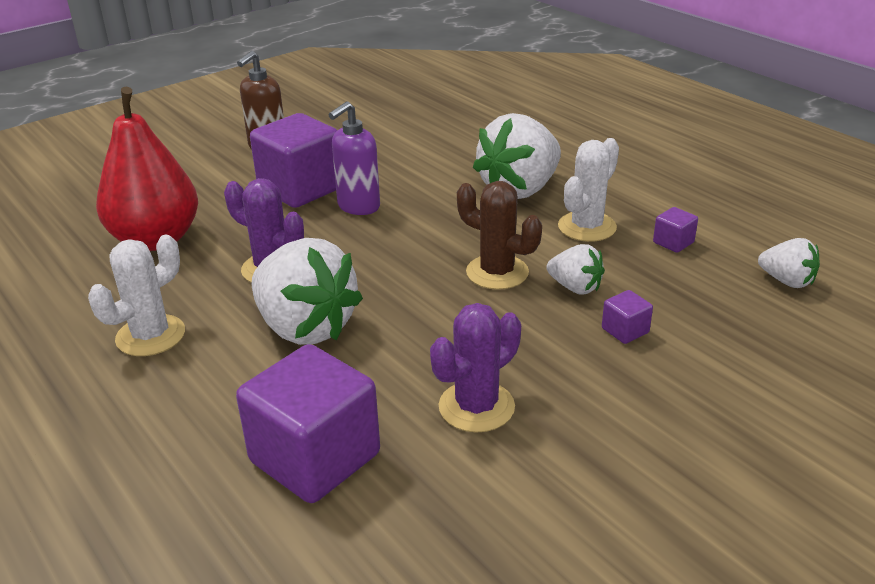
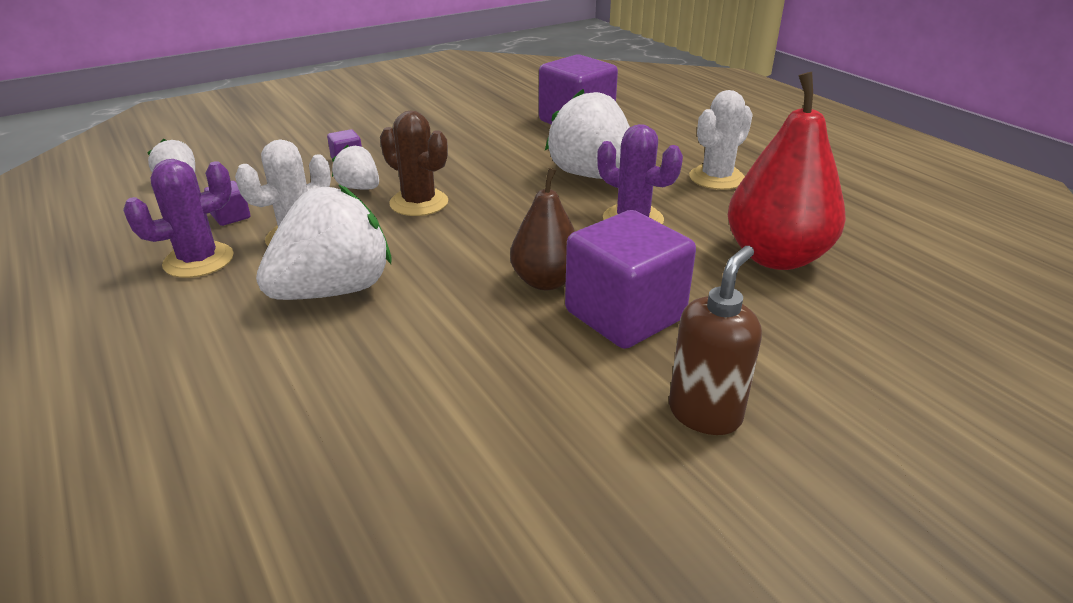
camera: 175 degrees left, 0 degrees up
(358, 207) = (546, 281): purple soap dispenser -> brown pear
(476, 407) = (476, 133): purple cactus -> purple cactus (198, 260)

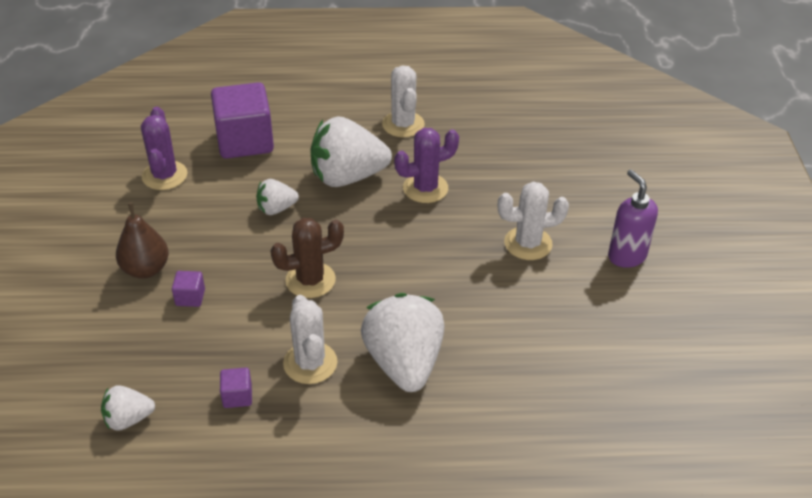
camera: 60 degrees left, 10 degrees up
(198, 260) = (300, 429): purple cactus -> purple cactus (164, 175)
(359, 188) = (253, 305): white strawberry -> white strawberry (276, 209)
(546, 281) = (469, 260): brown pear -> brown pear (146, 269)
(624, 315) = (528, 243): purple cube -> white cactus
(705, 413) = (626, 256): brown soap dispenser -> purple soap dispenser
(776, 257) = (515, 155): red pear -> none

